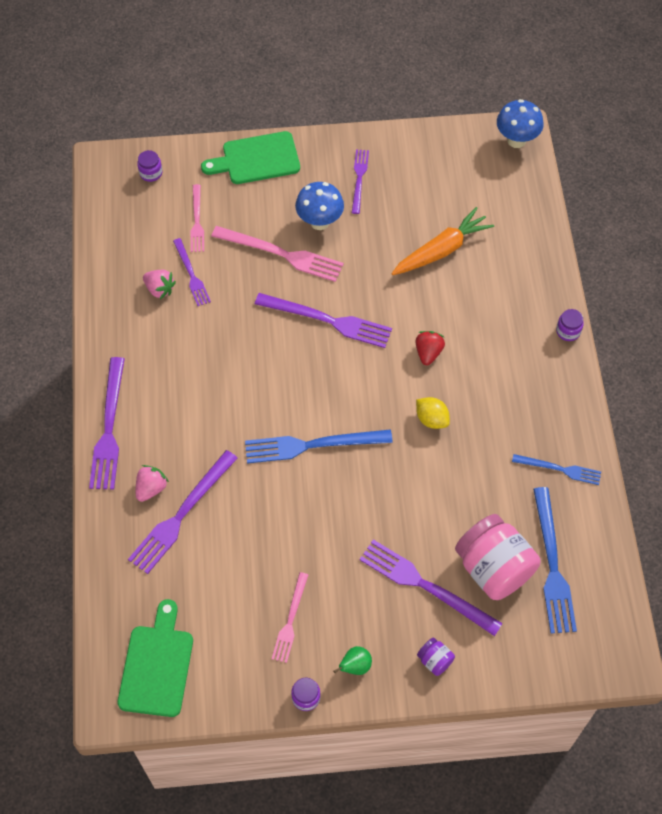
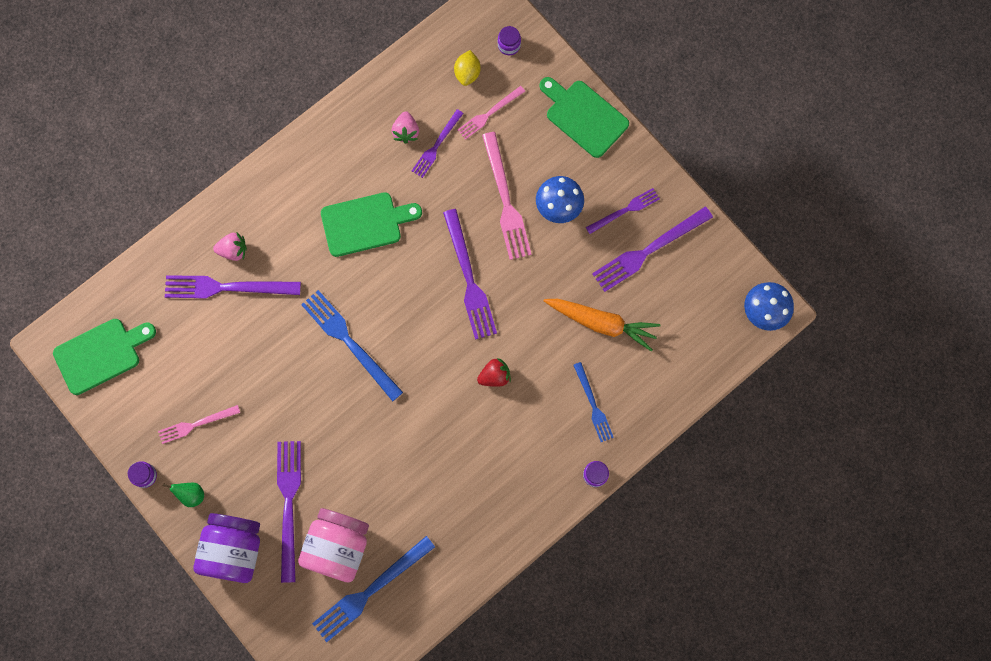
camera: 55 degrees right, 15 degrees up
(109, 428) = (261, 184): purple fork -> purple fork (648, 250)
(215, 368) = (365, 223): none -> green cutting board
(431, 419) = (435, 418): yellow lemon -> yellow lemon (467, 73)
(435, 660) = (233, 550): purple jar -> purple jar, size x2.31
(559, 469) = (459, 546): blue fork -> blue fork (593, 405)

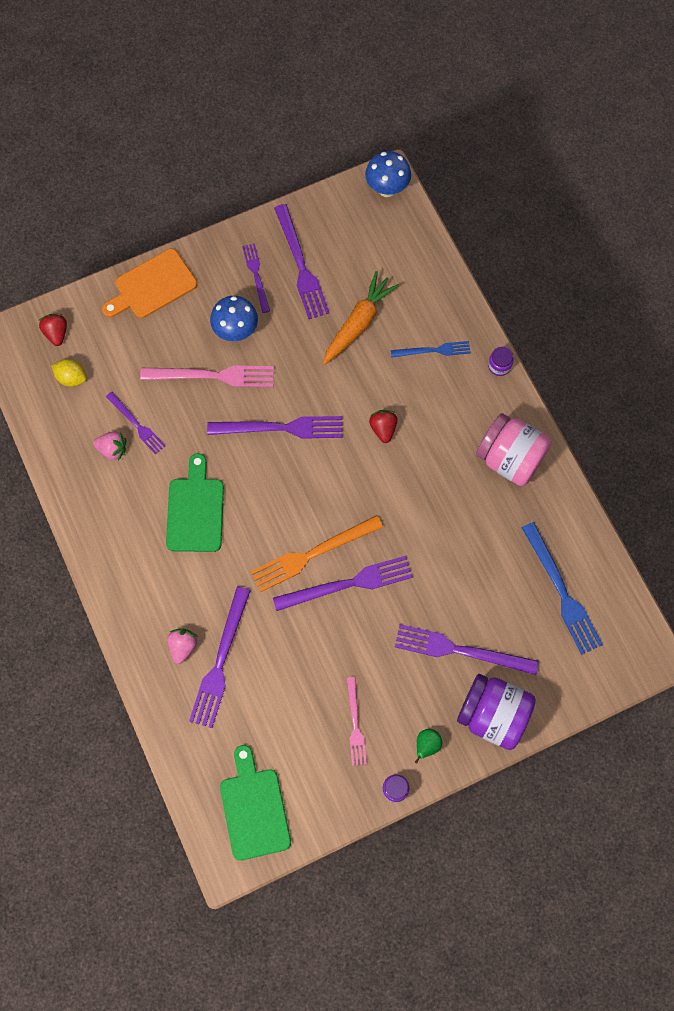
camera: 75 degrees left, 5 degrees down
(328, 383) = (348, 584): none -> purple fork
(337, 547) = (513, 613): pink jar -> pink jar (510, 459)
(349, 342) = (312, 554): blue fork -> orange fork
(489, 114) = (120, 368): pink fork -> none
(509, 45) = (56, 333): purple jar -> red strawberry
(584, 116) = (152, 286): green cutting board -> orange cutting board

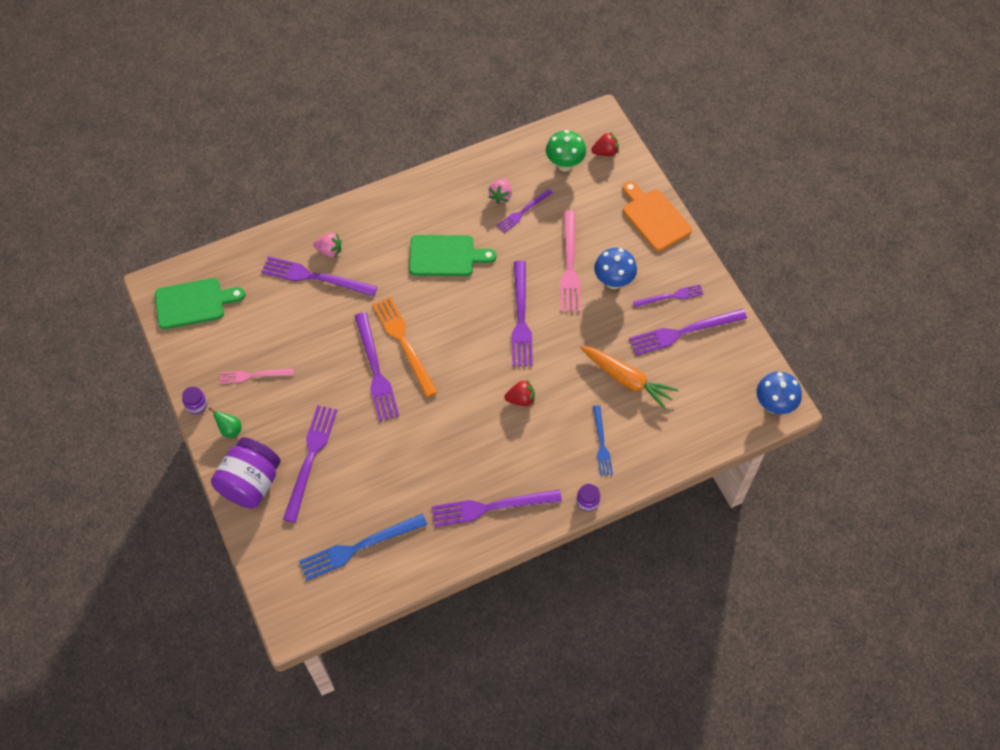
camera: 90 degrees right, 10 degrees down
(72, 378) = (564, 165): yellow lemon -> green mushroom
(510, 459) = (491, 507): pink jar -> purple fork

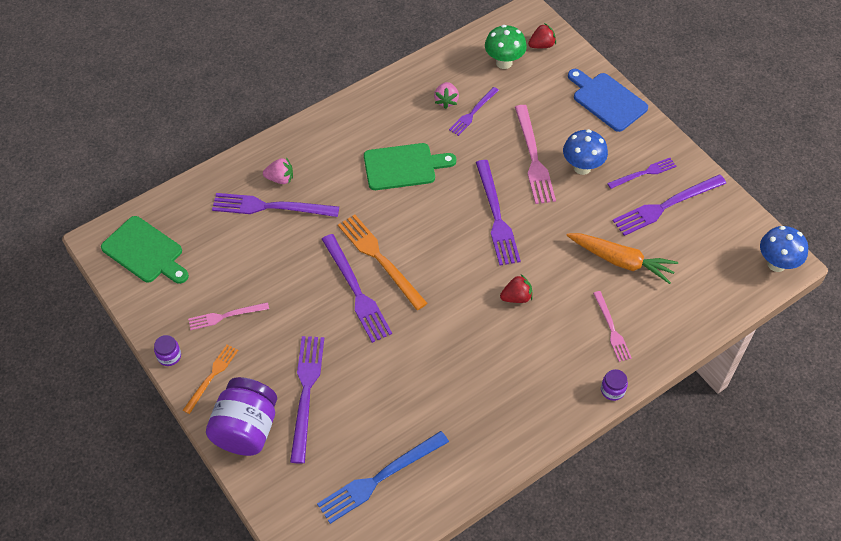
camera: 10 degrees left, 5 degrees down
(193, 303) = (145, 252): green cutting board -> green cutting board turned 60 degrees clockwise
(230, 430) = (212, 376): green pear -> orange fork
(491, 507) = (512, 412): purple fork -> none
(601, 443) = (611, 329): blue fork -> pink fork
(654, 217) = (607, 100): orange cutting board -> blue cutting board

